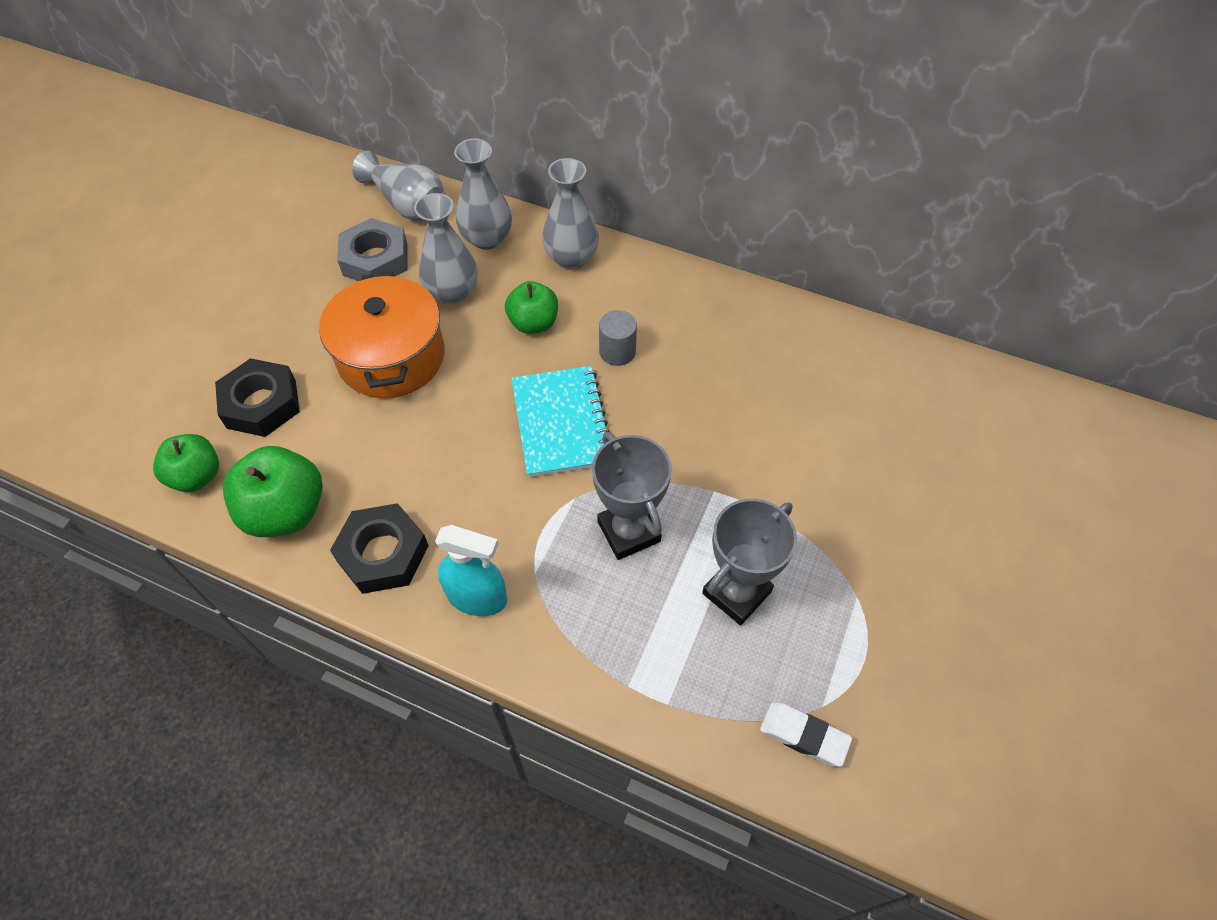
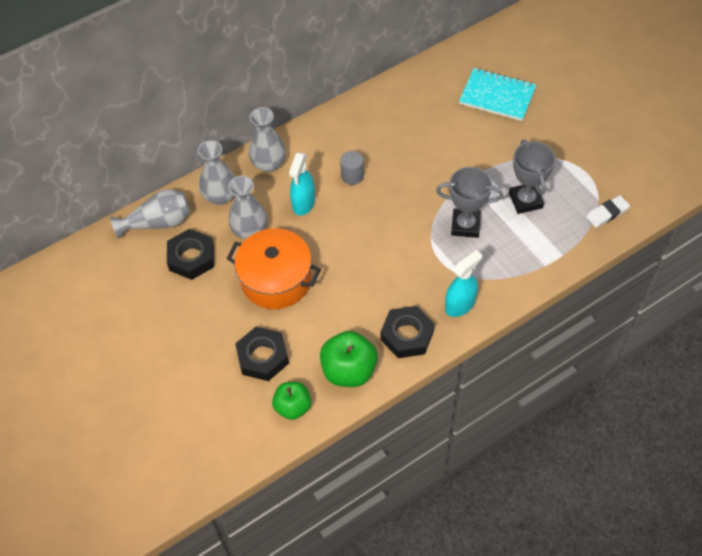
camera: 55 degrees left, 0 degrees up
(375, 259) = (191, 258): grey nut -> black nut
(533, 323) = (303, 203): green apple -> turquoise spray bottle
(561, 423) = (381, 222): turquoise notebook -> turquoise notebook (497, 96)

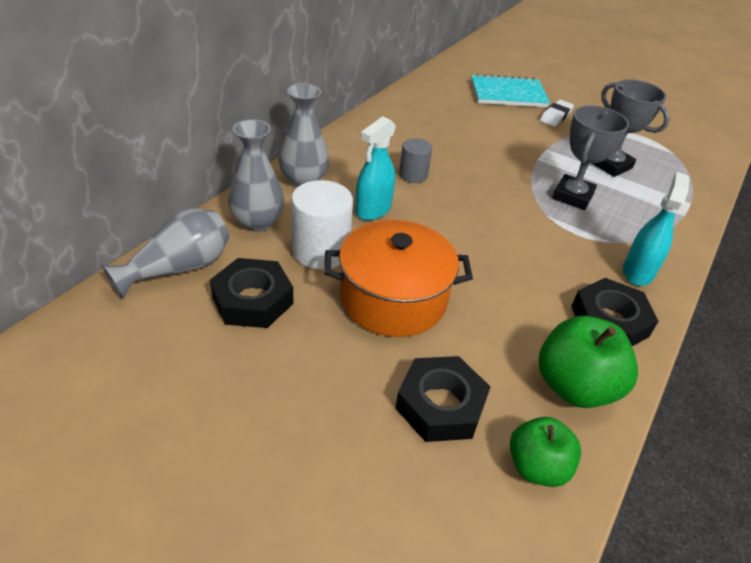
camera: 30 degrees left, 15 degrees down
(250, 230) = (321, 251): grey vase -> white cylinder
(303, 203) = (373, 210): turquoise spray bottle -> turquoise spray bottle turned 45 degrees clockwise
(465, 225) = (572, 196): grey trophy -> grey trophy turned 45 degrees counterclockwise
(607, 213) = (693, 162): white eraser -> white eraser (556, 116)

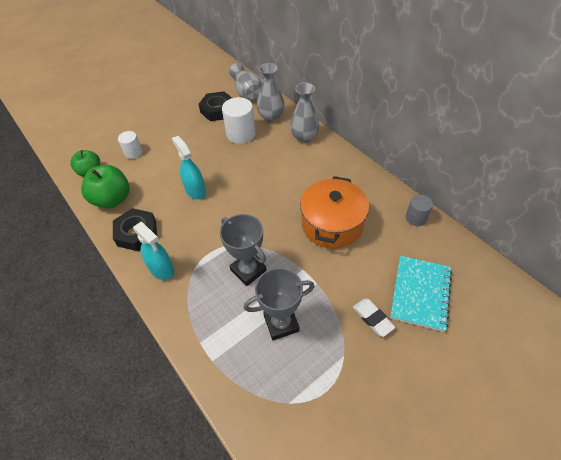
camera: 115 degrees right, 10 degrees up
(373, 210) = (267, 159): turquoise spray bottle -> turquoise spray bottle (195, 190)
(393, 299) = (197, 152): orange pot -> orange pot (332, 224)
(413, 175) = (298, 186): grey cylinder -> grey cylinder (416, 218)
(440, 405) = (133, 152): black nut -> white cylinder

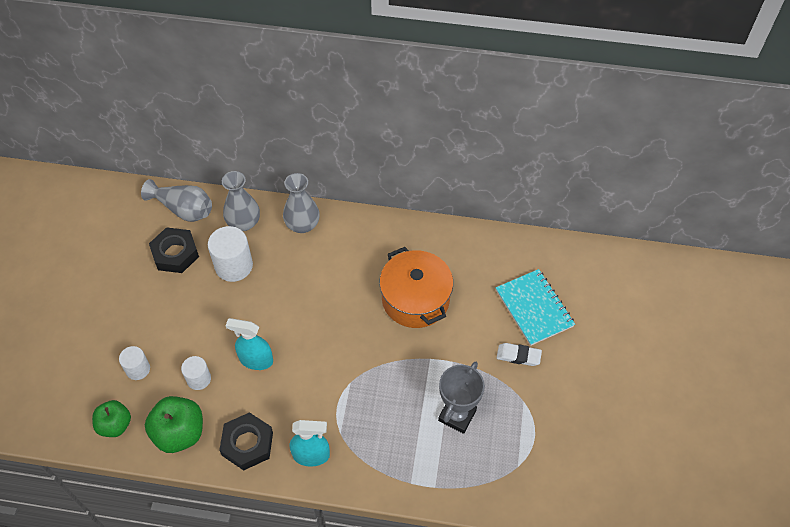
camera: 45 degrees left, 5 degrees up
(155, 179) = (198, 379): none -> white cylinder
(248, 270) = (387, 395): grey trophy -> none
(416, 218) = (477, 242): grey cylinder -> none

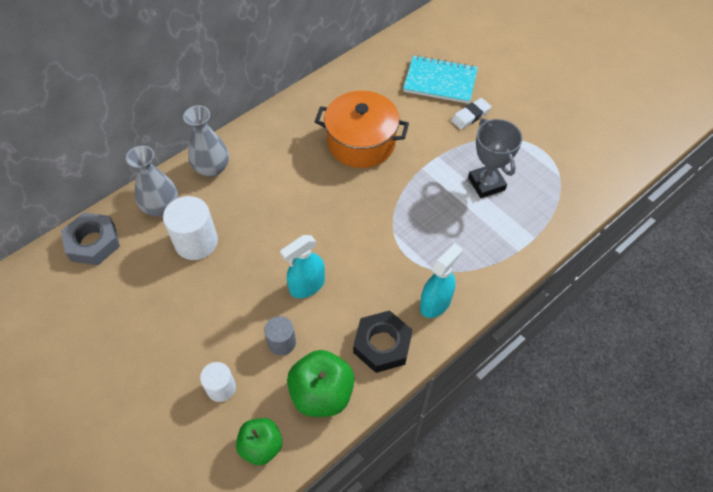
camera: 50 degrees left, 0 degrees up
(175, 253) = (132, 279): black nut -> none
(183, 209) = (93, 242): grey vase -> grey nut
(198, 379) = (282, 342): white cylinder -> grey cylinder

